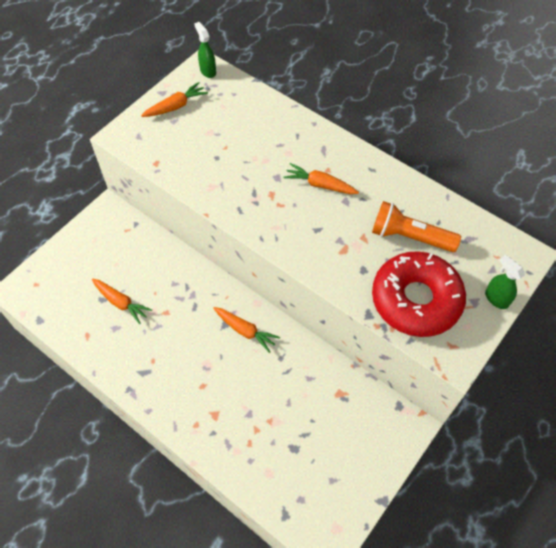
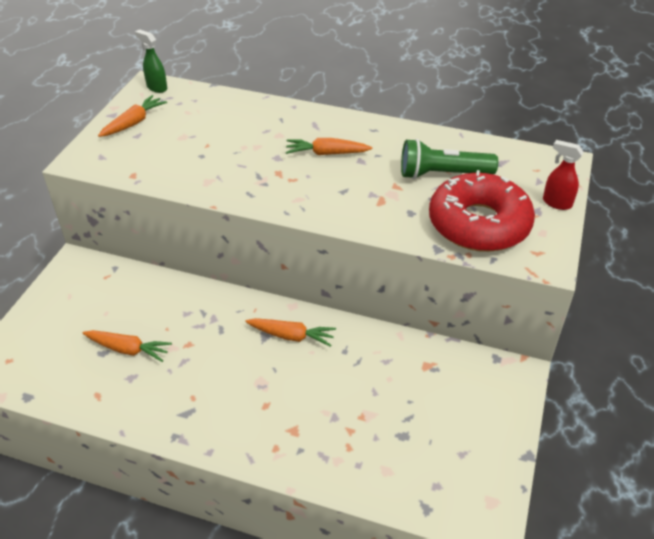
camera: 20 degrees left, 15 degrees down
(409, 237) = (442, 174): orange flashlight -> green flashlight
(496, 298) = (556, 203): green spray bottle -> red spray bottle

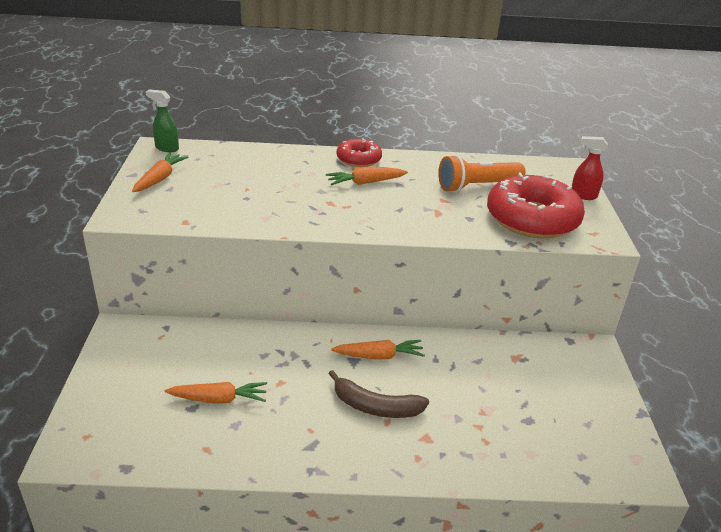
camera: 20 degrees left, 10 degrees down
(262, 388) = (375, 406): none -> brown banana
(336, 123) = (358, 159): none -> red donut
(442, 174) = (477, 187): green flashlight -> orange flashlight

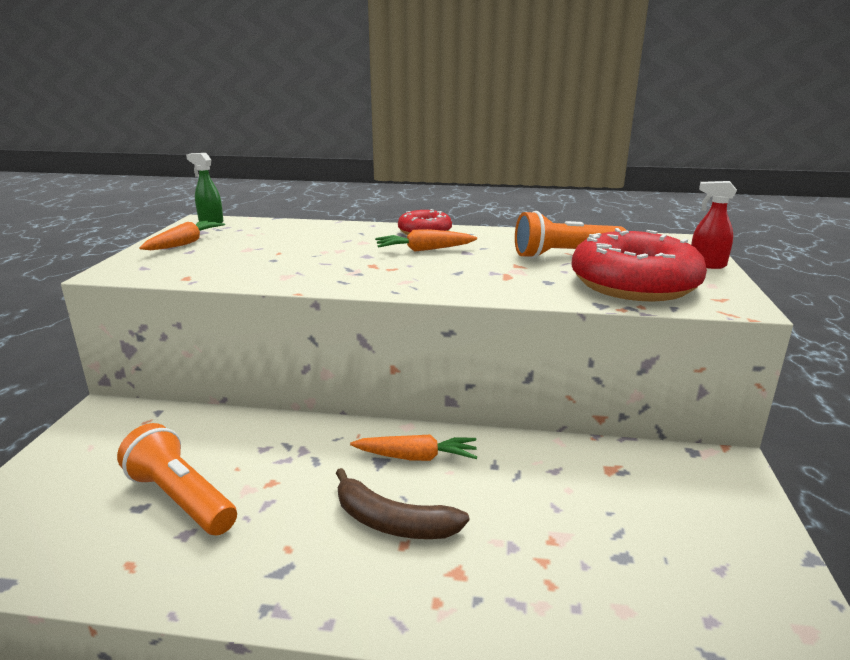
camera: 10 degrees right, 10 degrees down
(219, 399) = (180, 499): orange carrot -> orange flashlight

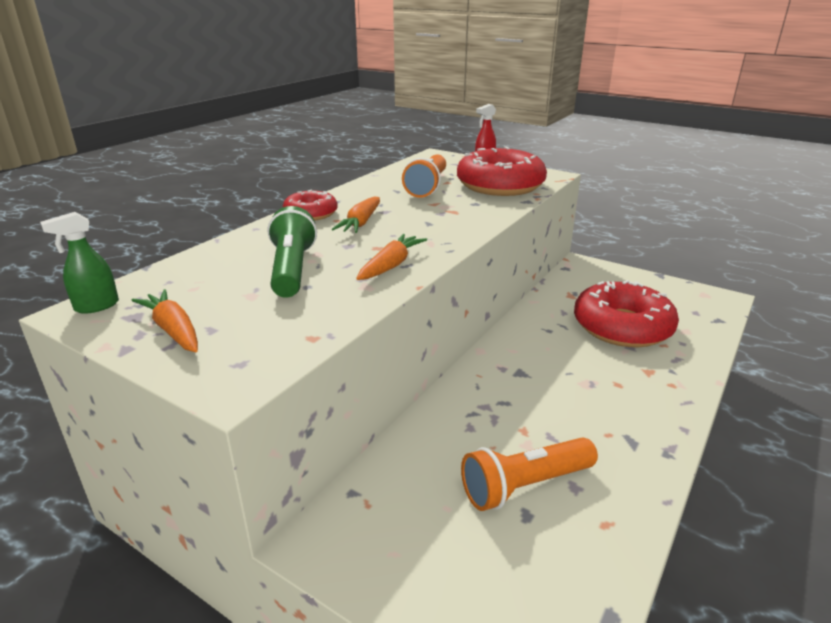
camera: 65 degrees left, 5 degrees up
(300, 249) = (291, 269): none -> green flashlight
(392, 522) = (594, 383): brown banana -> none
(417, 457) = (524, 356): orange carrot -> orange carrot (391, 265)
(565, 531) = (622, 327): none -> red donut

